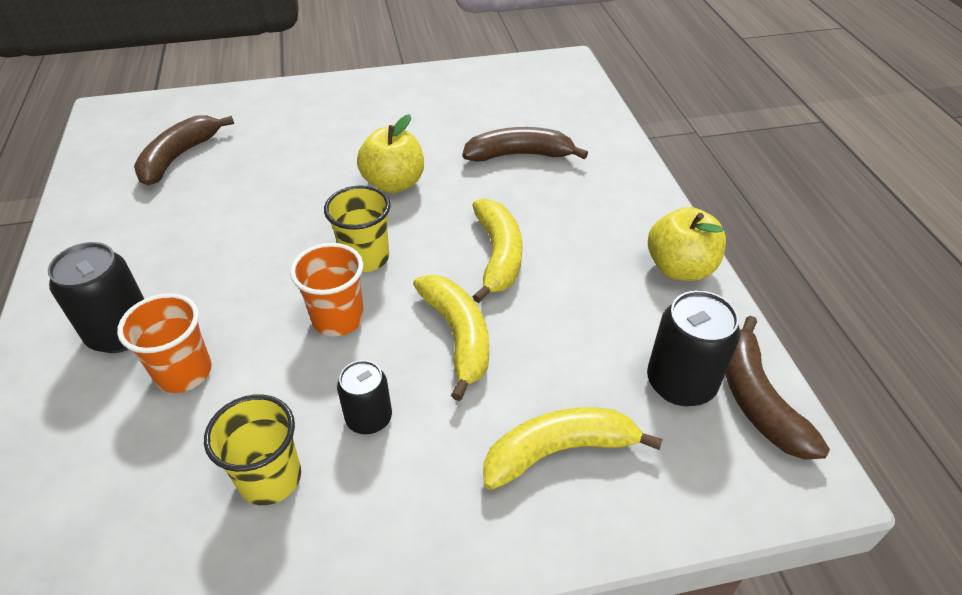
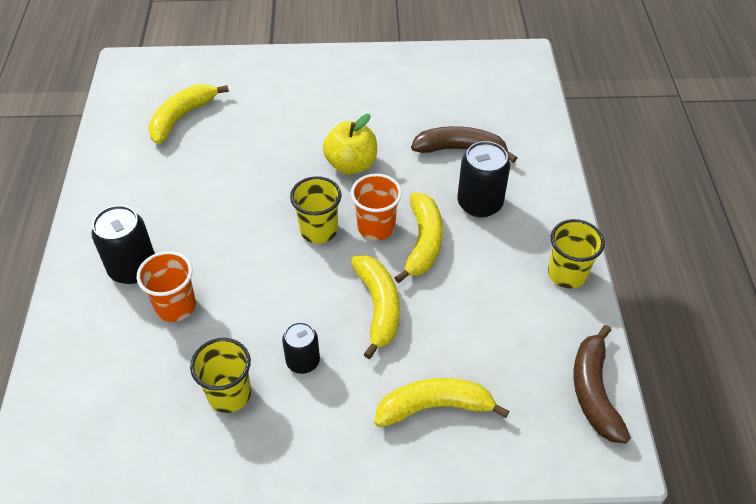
camera: 10 degrees right, 5 degrees up
(179, 157) = (182, 117): brown banana -> yellow banana
(338, 319) = (291, 280): orange cup -> orange cup (376, 227)
(679, 268) = (567, 274): yellow apple -> yellow cup
(680, 383) = (539, 369): black can -> black can (479, 203)

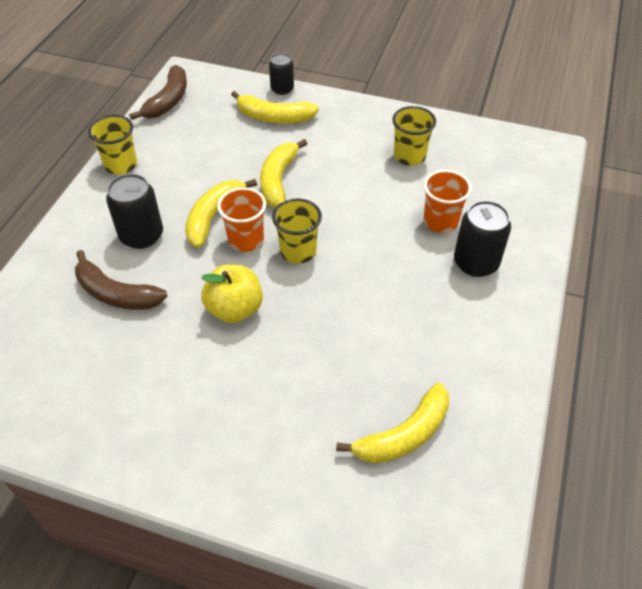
camera: 160 degrees left, 0 degrees up
(303, 361) = (350, 162): black can -> black can (282, 89)

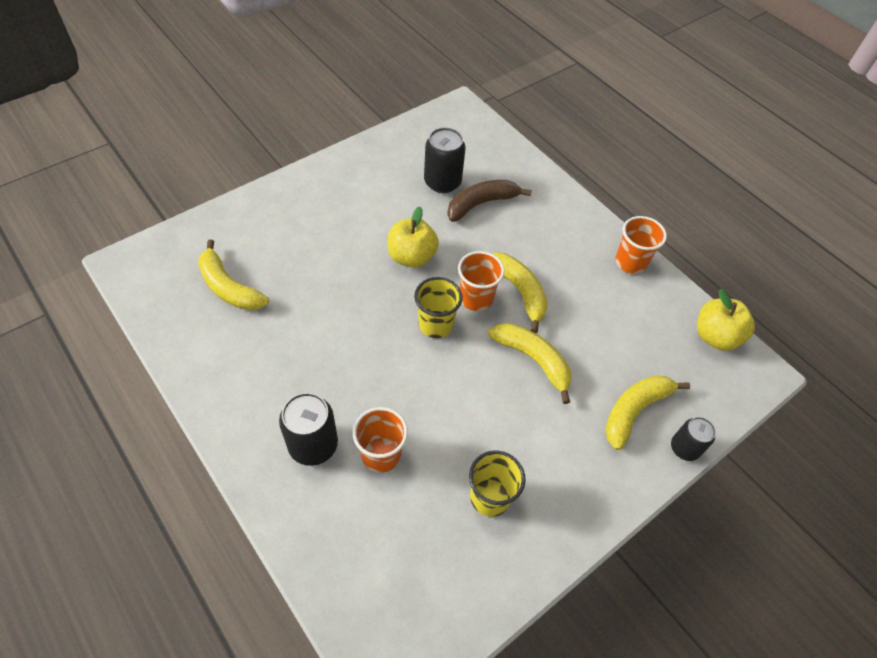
camera: 120 degrees right, 5 degrees up
(121, 165) = (630, 262): yellow cup -> orange cup
(141, 235) = (531, 240): black can -> black can (442, 182)
(168, 101) = (715, 336): brown banana -> yellow apple
(404, 435) = (229, 287): yellow banana -> yellow banana turned 45 degrees counterclockwise

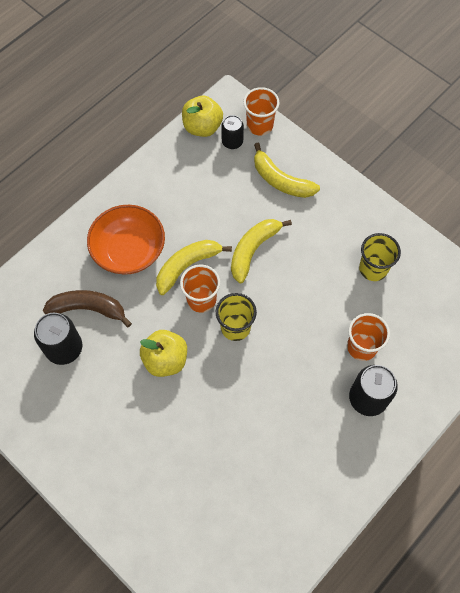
camera: 95 degrees left, 10 degrees up
(229, 287) = (233, 518): yellow banana -> none
(481, 204) = (88, 309): brown banana -> brown banana turned 135 degrees clockwise
(545, 243) = (129, 250): none -> orange bowl
(630, 262) = (138, 184): orange cup -> orange cup (259, 125)
(684, 448) = (302, 150): black can -> black can (232, 142)

